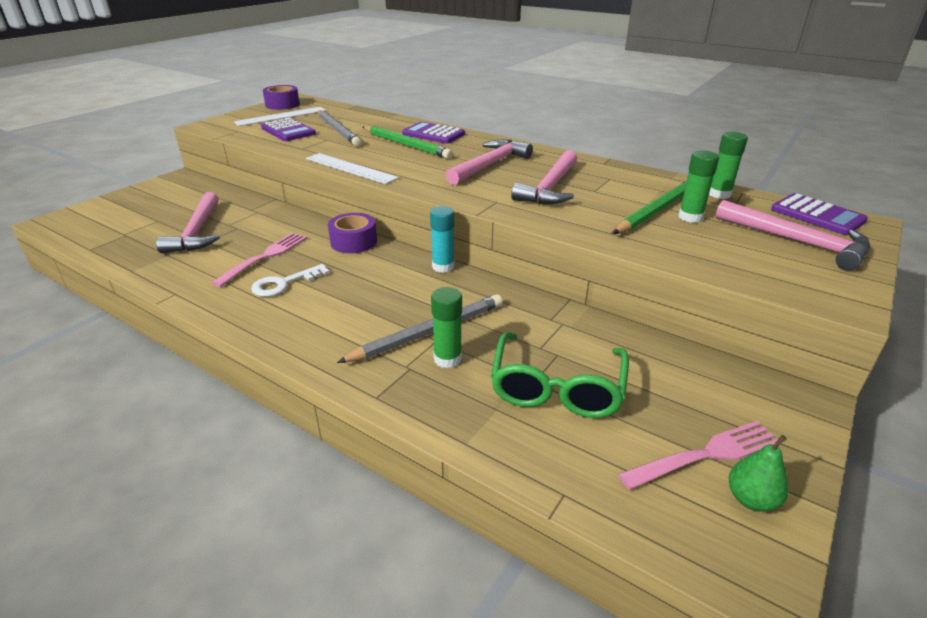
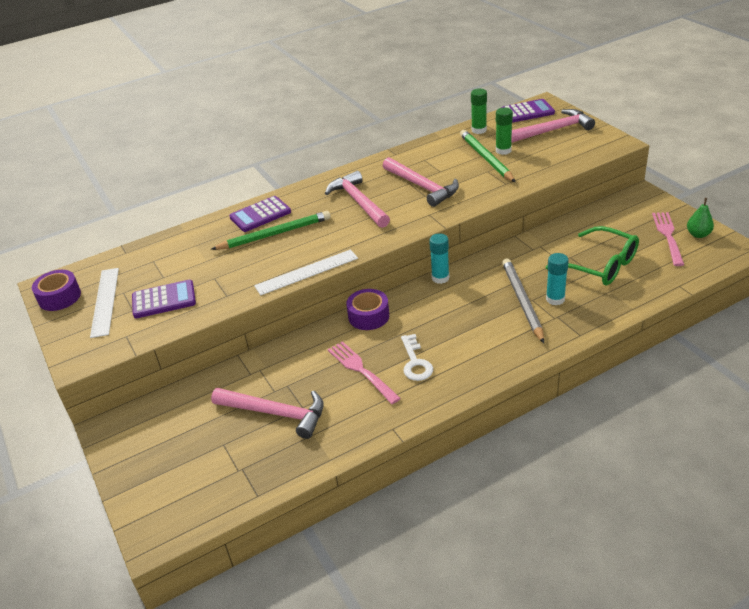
camera: 60 degrees left, 5 degrees up
(337, 130) = (194, 268): grey pencil -> none
(447, 359) = (555, 299): green glue stick -> turquoise glue stick

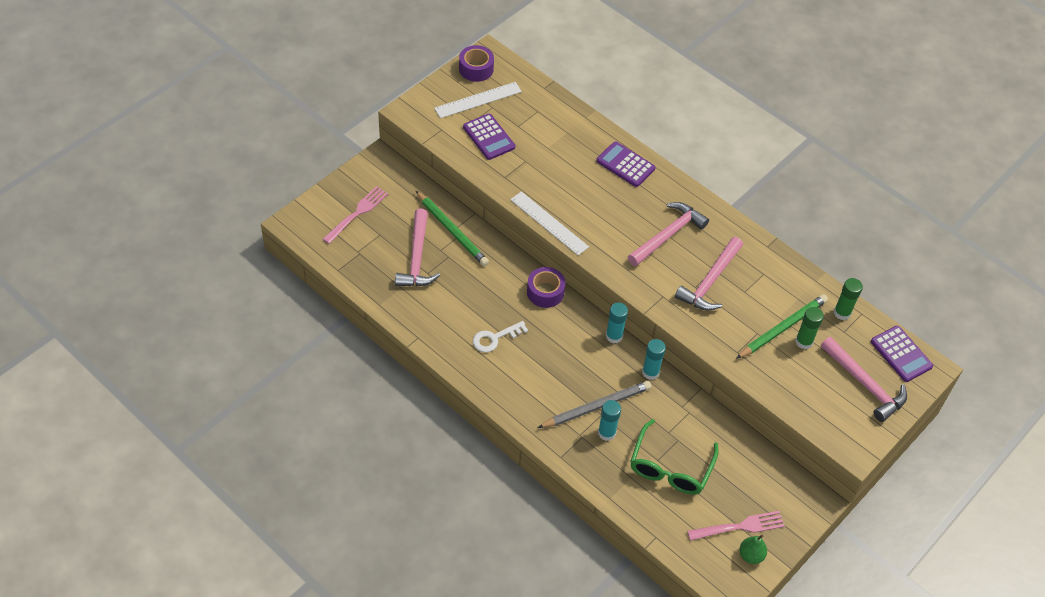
camera: 65 degrees right, 15 degrees up
(274, 234) = (598, 184): green pencil -> green pencil (452, 230)
(361, 370) = (476, 302): pink fork -> pink fork (357, 213)
(489, 261) = (650, 372): none -> turquoise glue stick

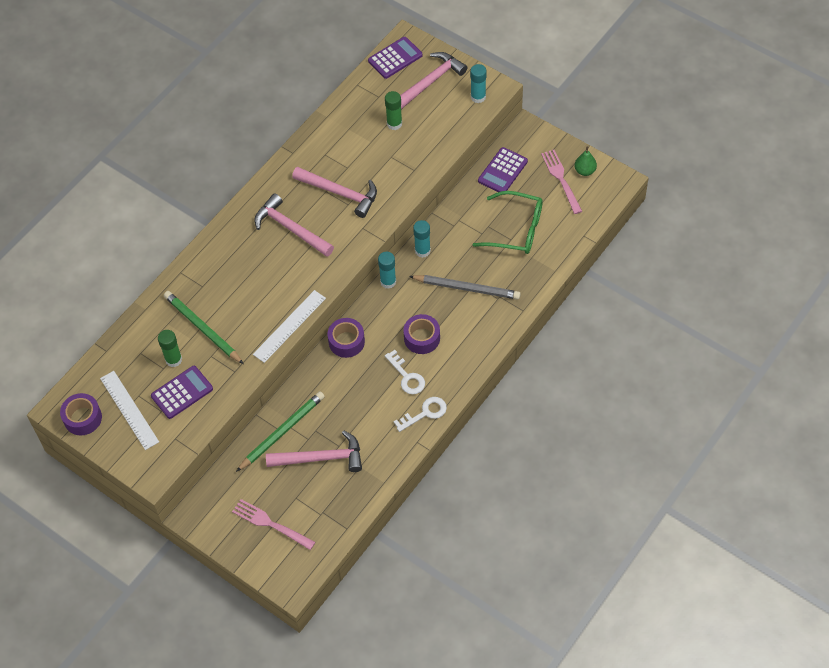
camera: 90 degrees left, 5 degrees up
(449, 348) = (425, 413): none -> white key
(539, 357) = (422, 338): none -> purple tape
(596, 407) = (466, 288): grey pencil -> grey pencil turned 135 degrees clockwise
(606, 433) = (492, 278): turquoise glue stick -> turquoise glue stick (478, 97)
(625, 165) = (206, 269): purple calculator -> purple calculator (502, 171)
(782, 328) = (383, 139): green pencil -> green pencil (203, 328)
(842, 313) = (359, 98): green glue stick -> green glue stick (173, 360)

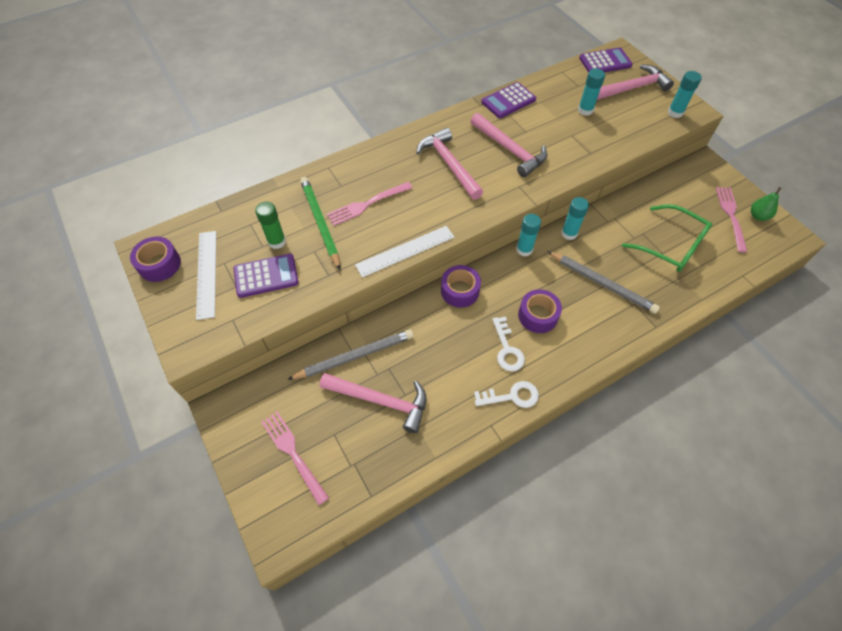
camera: 20 degrees right, 0 degrees up
(235, 295) = (367, 204): none -> pink fork
(282, 432) = (354, 356): green pencil -> grey pencil
(394, 124) = (585, 110): green glue stick -> turquoise glue stick
(502, 171) = (672, 190): purple calculator -> purple calculator (508, 101)

